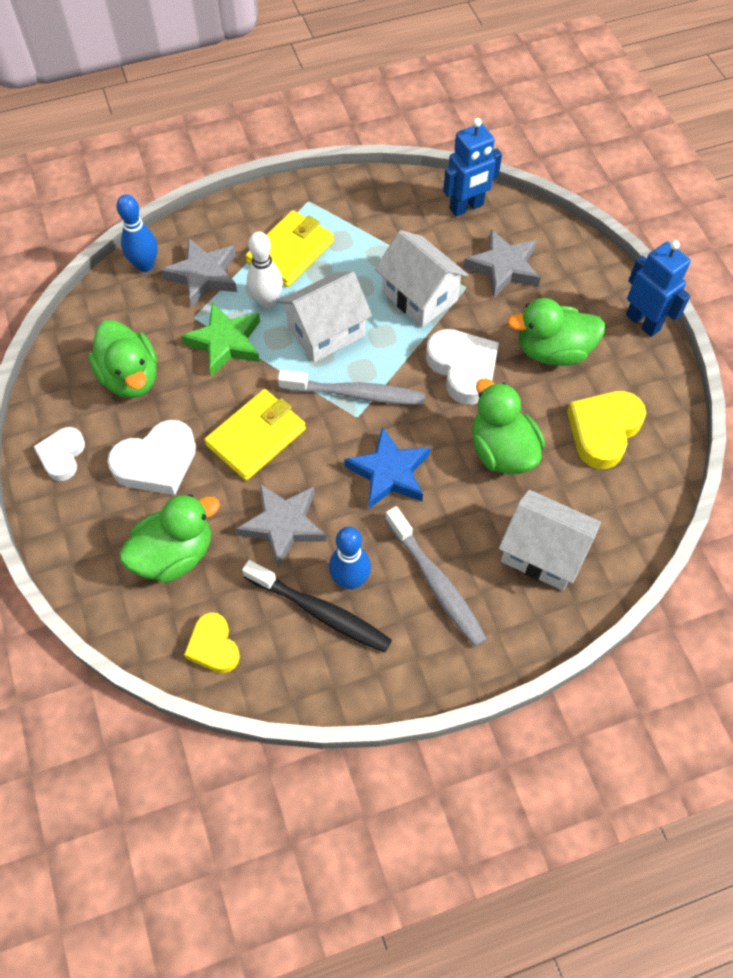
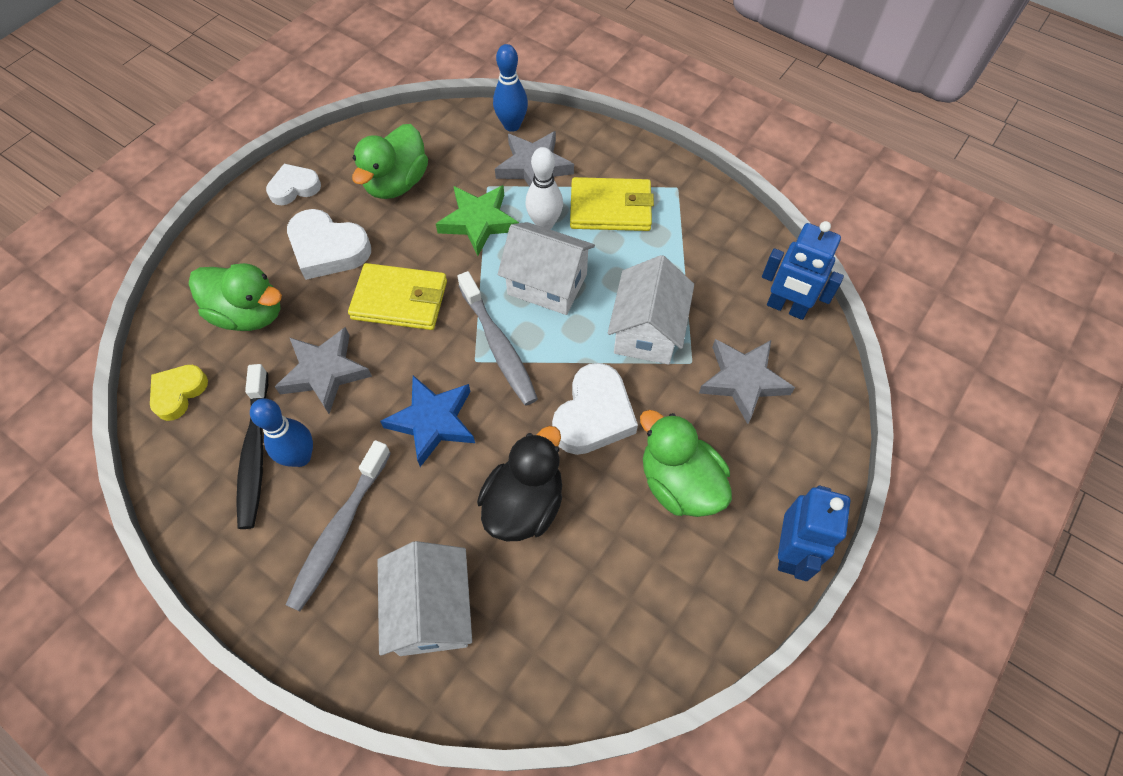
camera: 55 degrees right, 0 degrees up
(502, 451) = (524, 504): green duck -> black duck
(603, 431) = (619, 588): yellow heart -> none

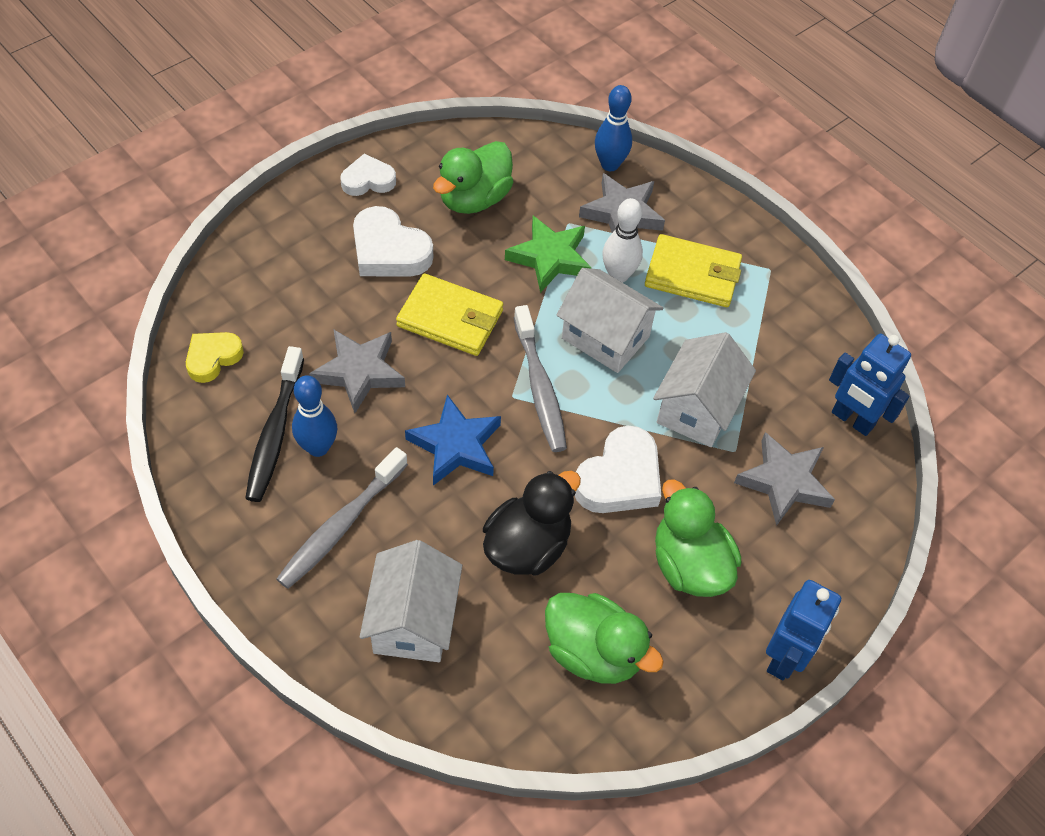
camera: 10 degrees right, 5 degrees down
(249, 314) = (297, 297): green duck -> green duck (593, 652)

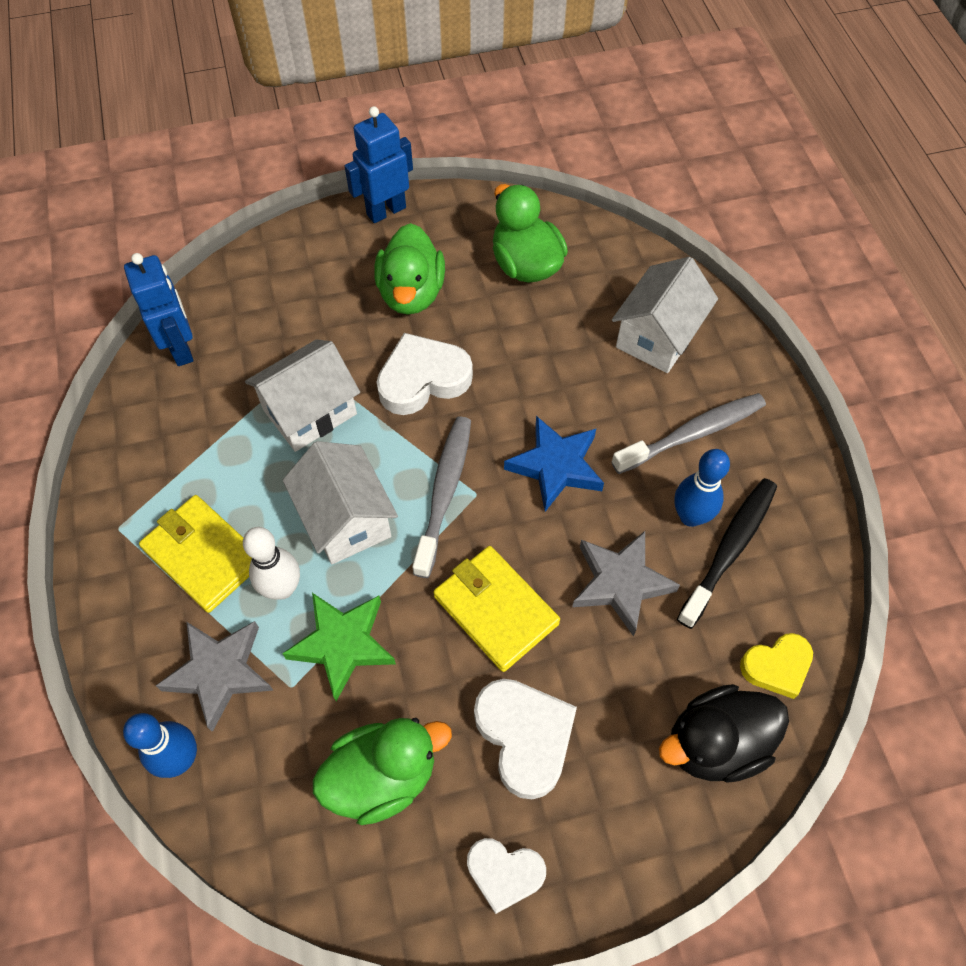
camera: 150 degrees left, 5 degrees up
(527, 546) = (535, 356): black duck -> black duck (715, 743)
(784, 482) = (284, 322): grey star -> none

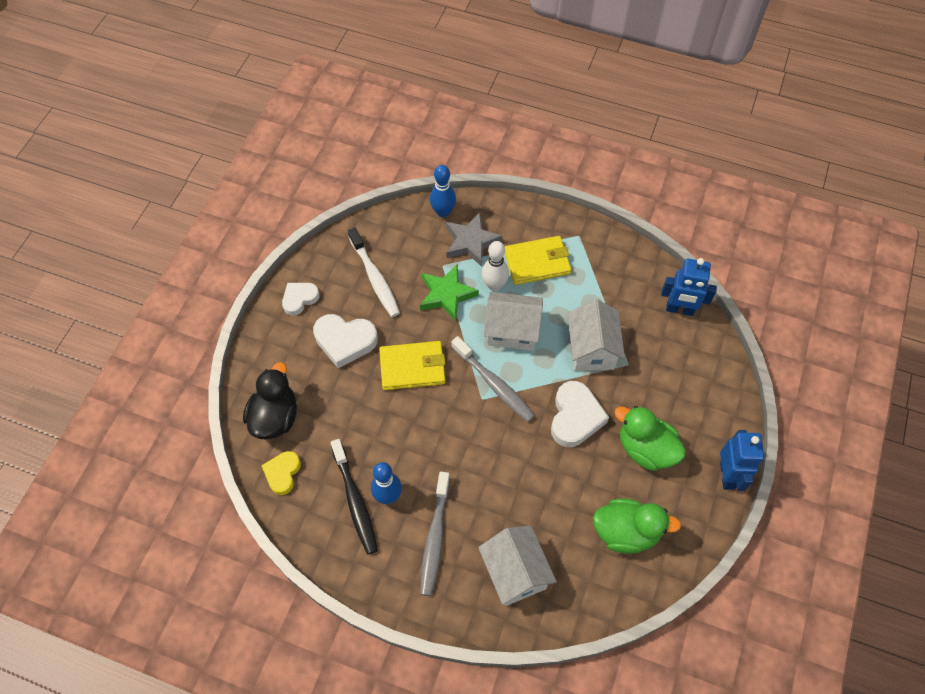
camera: 125 degrees right, 0 degrees up
(382, 776) = (375, 278): green duck -> white toothbrush
(556, 466) = (469, 449): blue star -> none
(620, 583) = (380, 433): grey star -> none

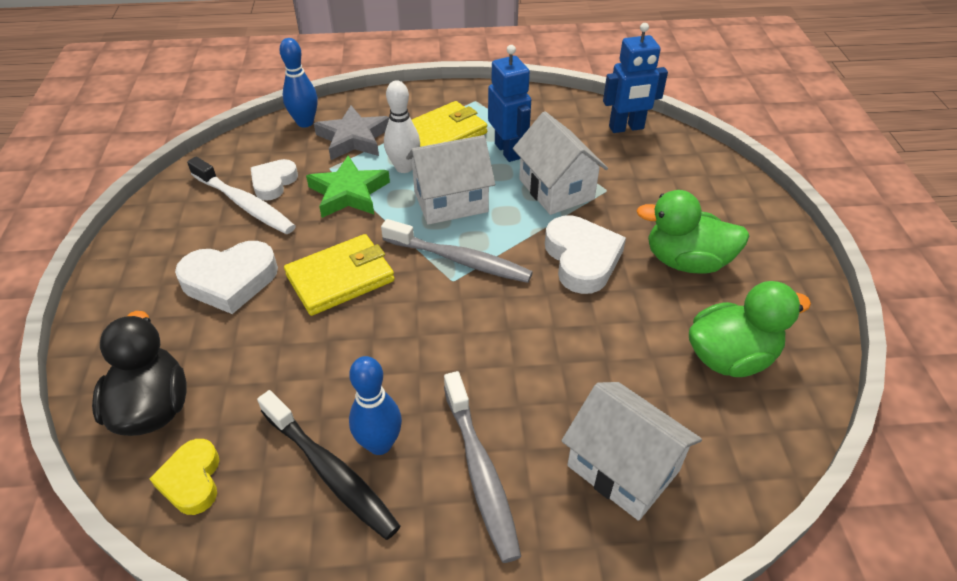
camera: 25 degrees left, 15 degrees down
(299, 299) = (144, 256): white heart -> white heart (273, 183)
(727, 475) = (795, 253): blue robot -> blue robot (508, 151)

